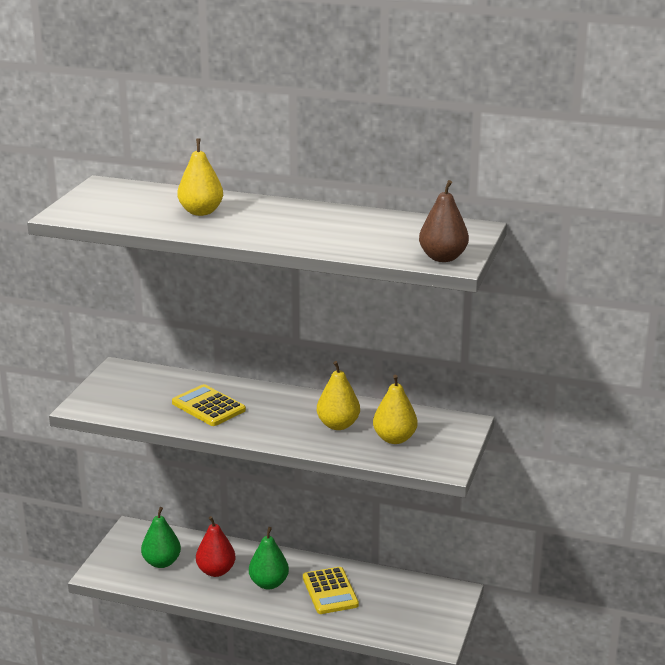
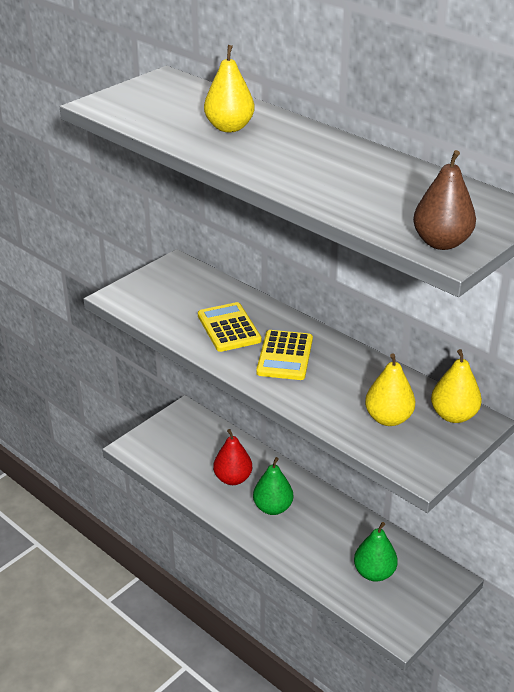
camera: 25 degrees right, 10 degrees up
(161, 562) = (191, 454): green pear -> green pear (374, 573)
(330, 591) = (325, 535): yellow calculator -> yellow calculator (284, 356)
(338, 425) = (340, 385): yellow pear -> yellow pear (453, 415)

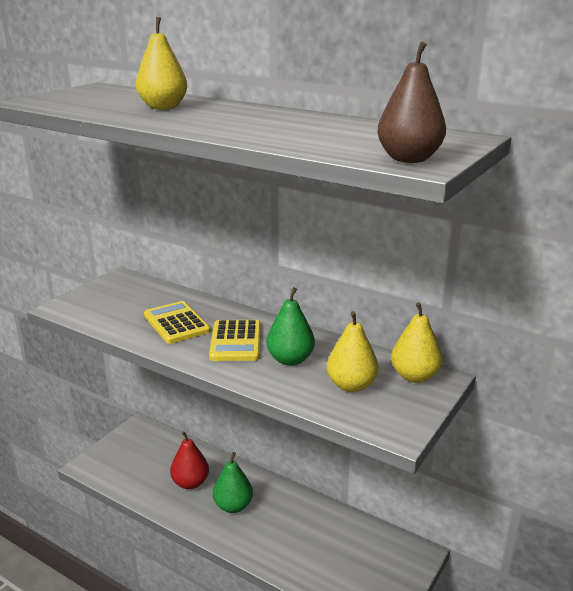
camera: 10 degrees left, 10 degrees down
(374, 573) = (343, 557): green pear -> green pear (290, 360)

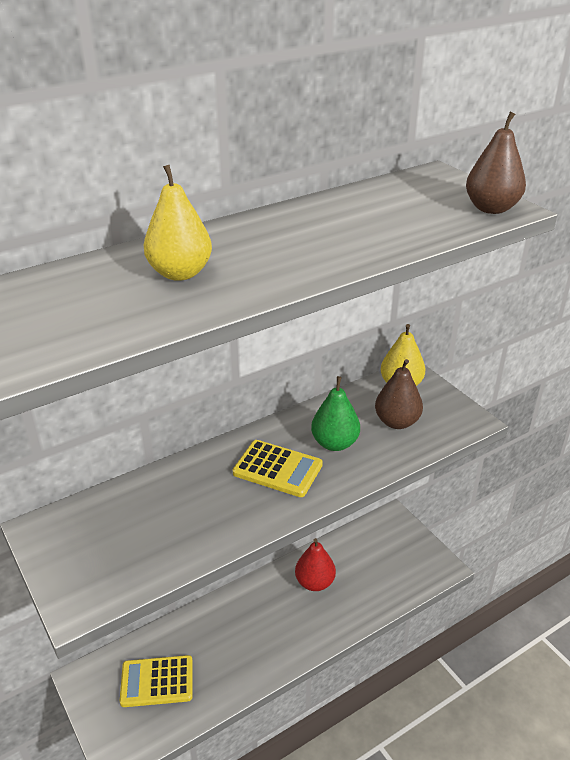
camera: 65 degrees left, 10 degrees up
(176, 323) = (206, 504): yellow calculator -> yellow calculator (157, 681)
(190, 483) = (216, 651): red pear -> red pear (314, 582)
(233, 506) = (272, 624): green pear -> none
(351, 385) = (397, 422): yellow pear -> brown pear

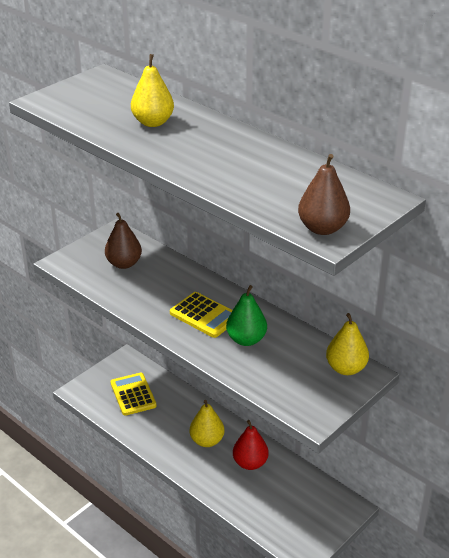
camera: 75 degrees right, 0 degrees up
(268, 615) = (207, 441): none -> yellow pear
(277, 469) = (204, 315): yellow calculator -> yellow calculator turned 60 degrees counterclockwise
(397, 422) = (290, 371): brown pear -> brown pear (124, 264)

